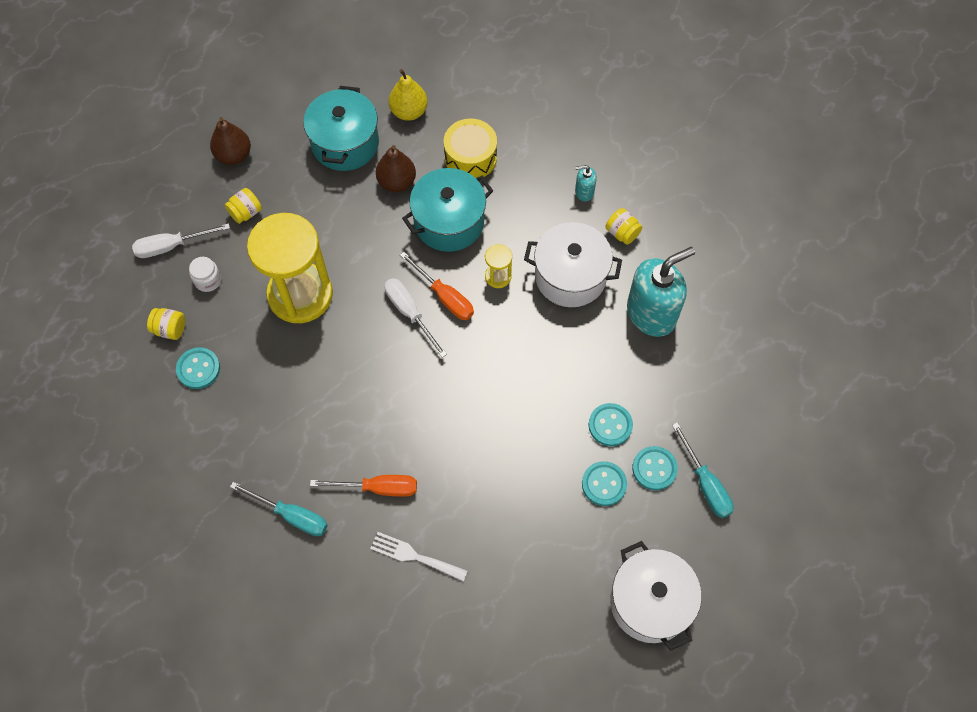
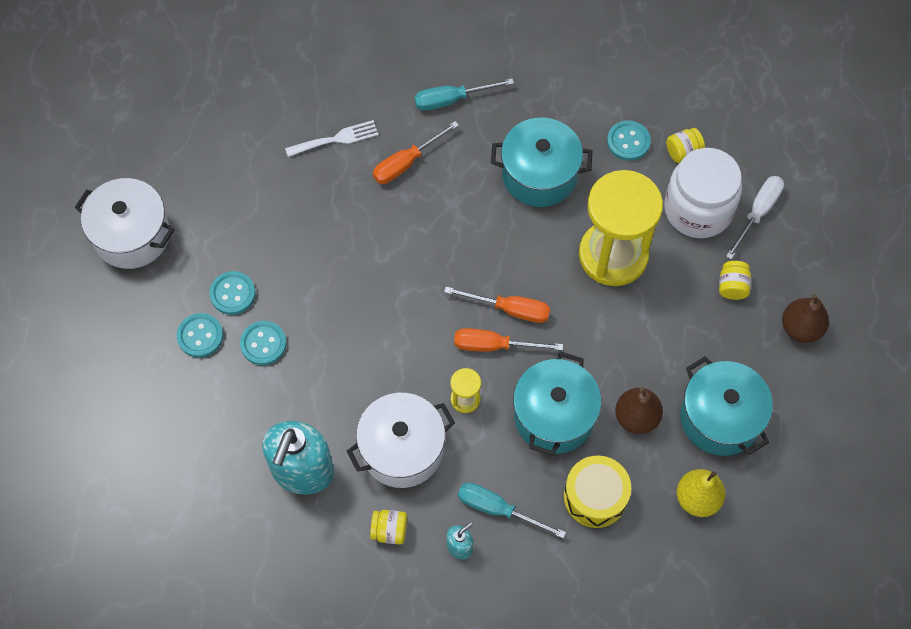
camera: 140 degrees right, 0 degrees up
(208, 280) = (698, 209): white jar -> white jar, size x2.38
(289, 395) = (539, 175): none -> turquoise pot
(409, 313) = (510, 309): white screwdriver -> orange screwdriver
(705, 483) = (149, 355): turquoise screwdriver -> turquoise screwdriver (498, 509)

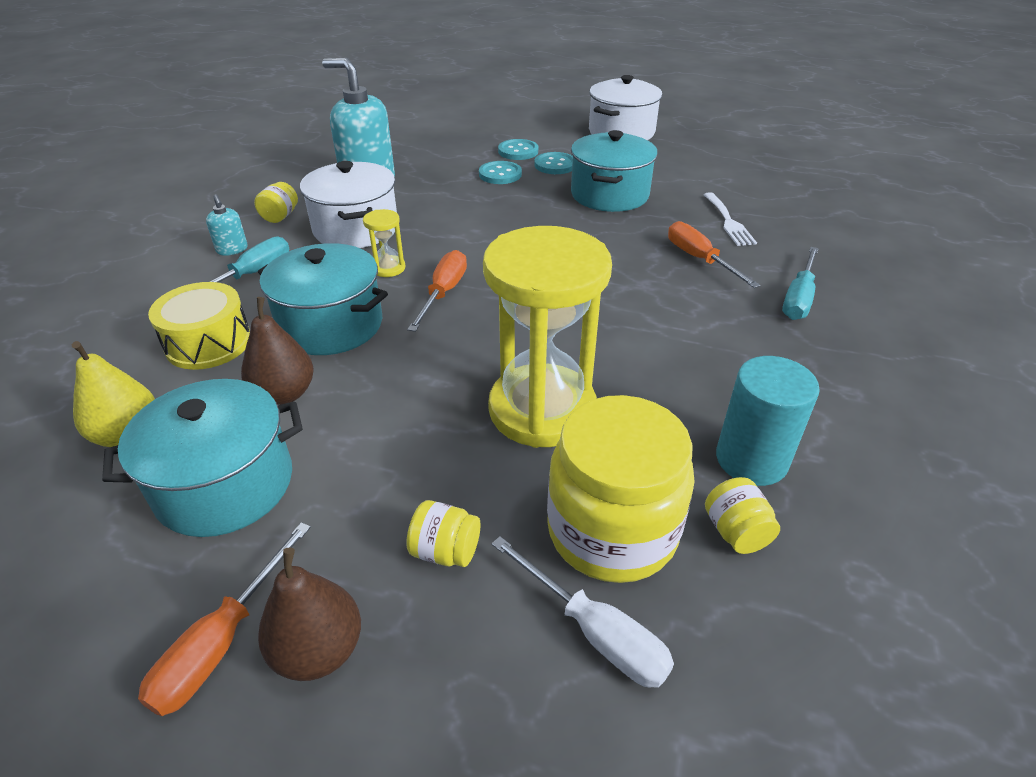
camera: 100 degrees right, 25 degrees down
(451, 99) = (798, 298): turquoise screwdriver -> turquoise screwdriver turned 150 degrees counterclockwise
(510, 309) = (486, 309): orange screwdriver -> orange screwdriver (222, 642)
(539, 175) = (684, 356): turquoise pot -> turquoise pot (609, 195)
(628, 141) = (751, 459): turquoise button -> turquoise cylinder
(698, 209) = (612, 531): white jar -> yellow jar

